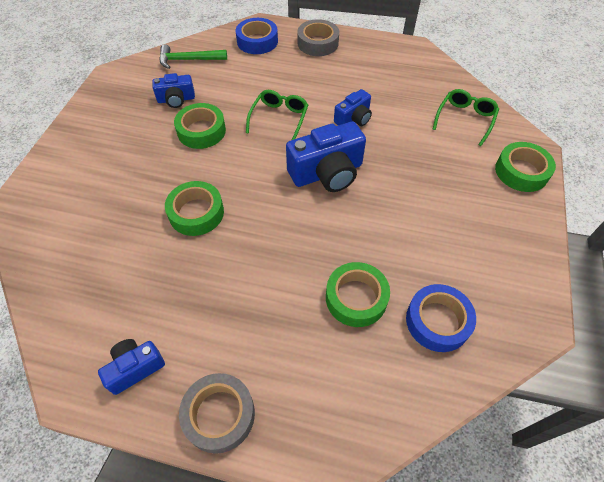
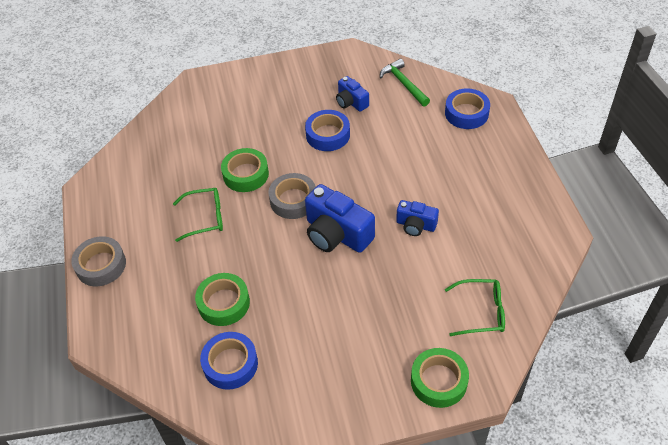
camera: 65 degrees right, 5 degrees down
(135, 368) = (112, 208): blue camera -> none
(201, 131) = (328, 135): green tape -> blue tape
(279, 118) = (377, 175): green glasses -> green glasses (205, 218)
(318, 43) = (501, 155): grey tape -> grey tape (293, 200)

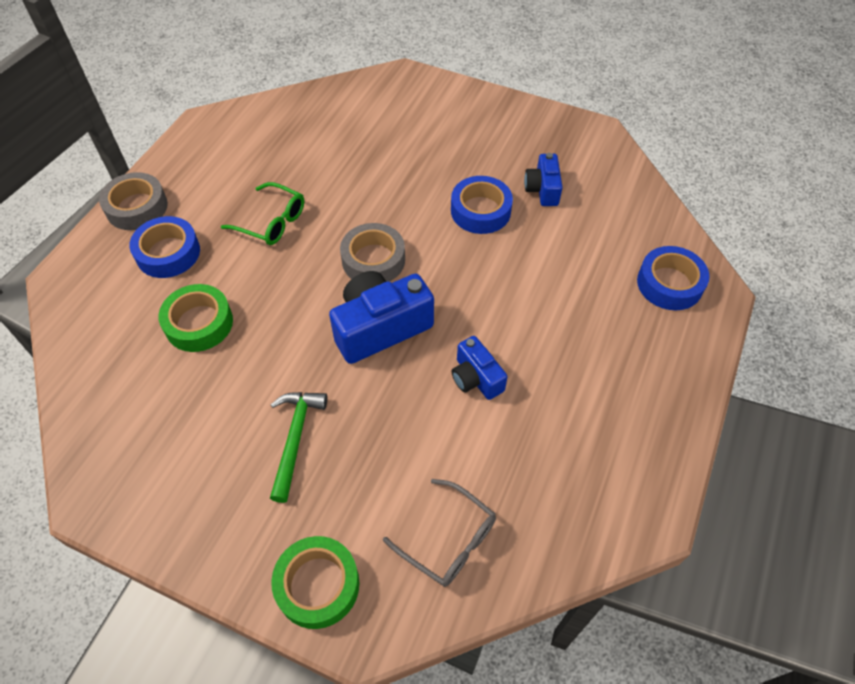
camera: 35 degrees right, 5 degrees up
(230, 364) = (140, 392): blue tape -> blue tape (168, 253)
(245, 174) = (354, 201): green tape -> none
(336, 234) = (380, 328): blue camera -> blue camera turned 75 degrees clockwise
(403, 84) = (625, 203): green hammer -> green hammer (295, 438)
(481, 312) = (449, 540): green glasses -> grey glasses

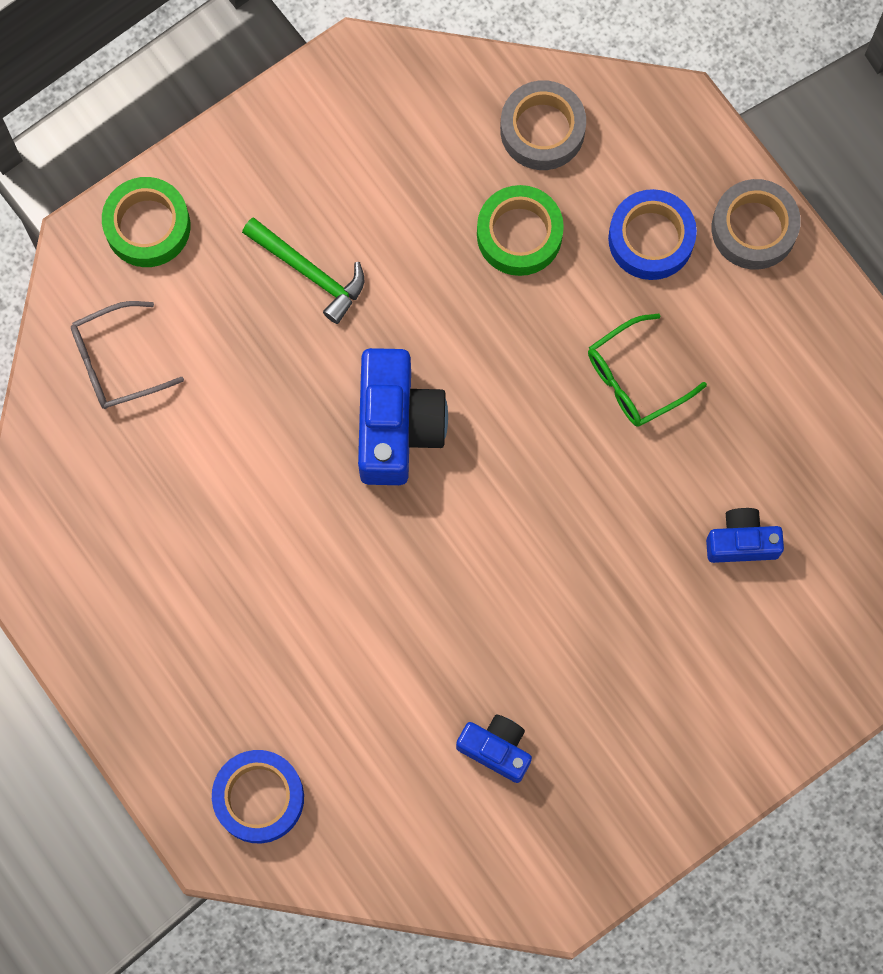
camera: 120 degrees right, 20 degrees up
(373, 260) = (501, 469): grey tape -> grey tape (542, 130)
(476, 378) = (270, 491): blue camera -> blue camera (741, 542)
(480, 211) = (506, 645): blue tape -> none

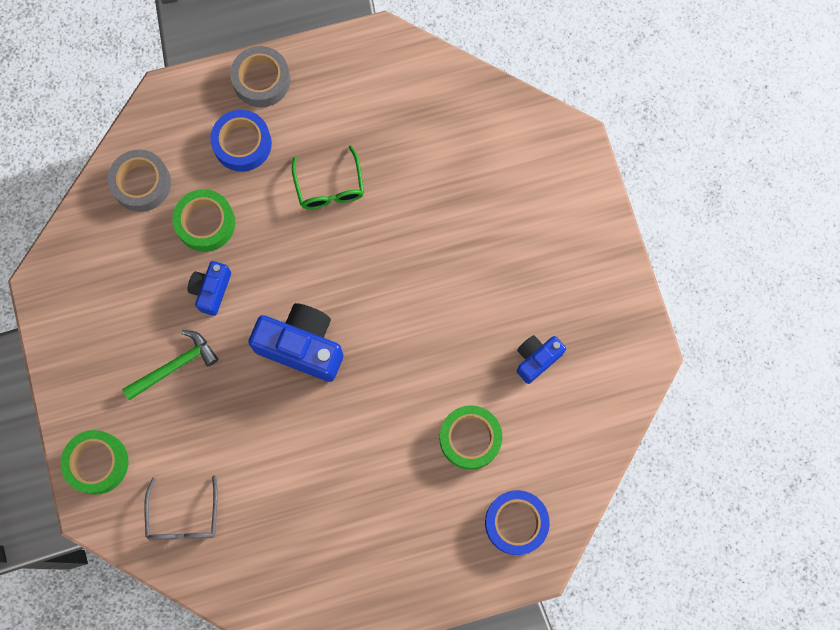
camera: 70 degrees left, 0 degrees up
(352, 696) = (470, 438): none -> green tape
(741, 542) = (459, 162): blue camera -> blue camera (211, 290)

